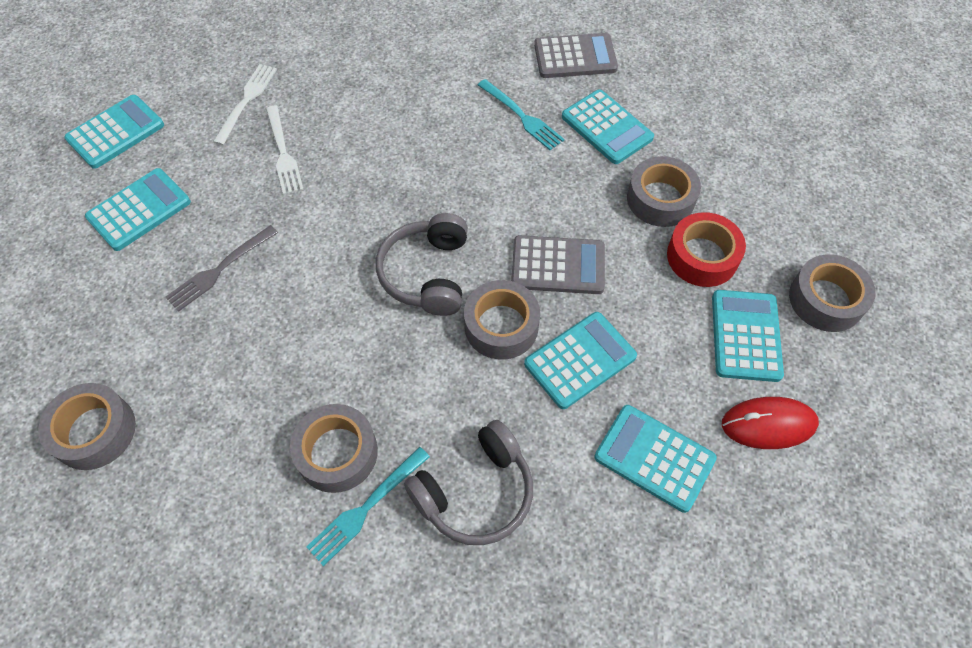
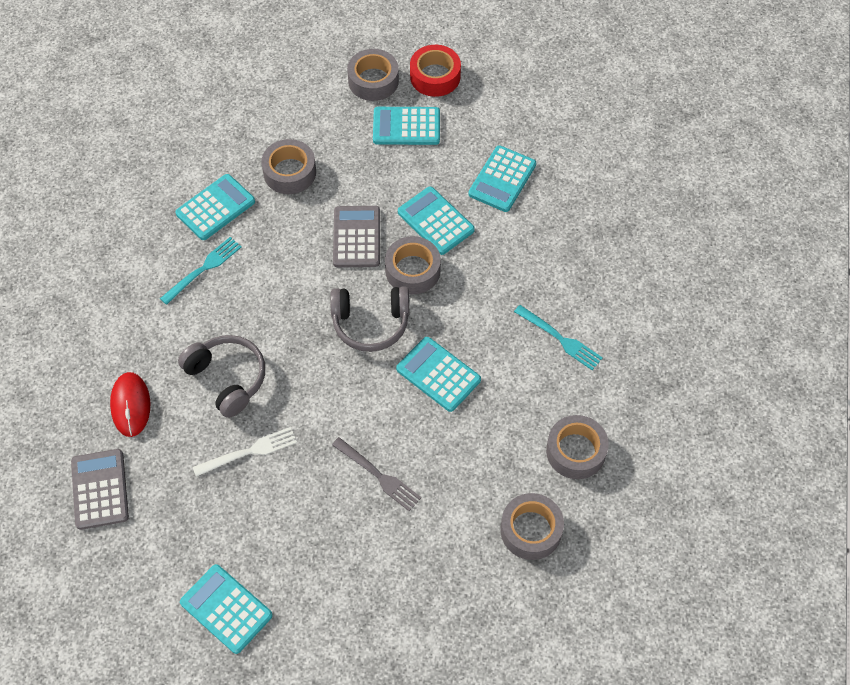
camera: 95 degrees left, 0 degrees up
(139, 210) = (319, 559): turquoise calculator -> turquoise calculator (438, 374)
(246, 101) = (184, 497): white fork -> none
(337, 453) = (524, 362): grey tape -> grey tape (576, 451)
(475, 492) = (540, 277): grey headphones -> grey headphones (227, 378)
(575, 57) = (131, 232): grey calculator -> grey calculator (100, 489)
(702, 256) = (342, 148): red tape -> red tape (435, 76)
(768, 424) = (471, 119): red mouse -> red mouse (131, 405)

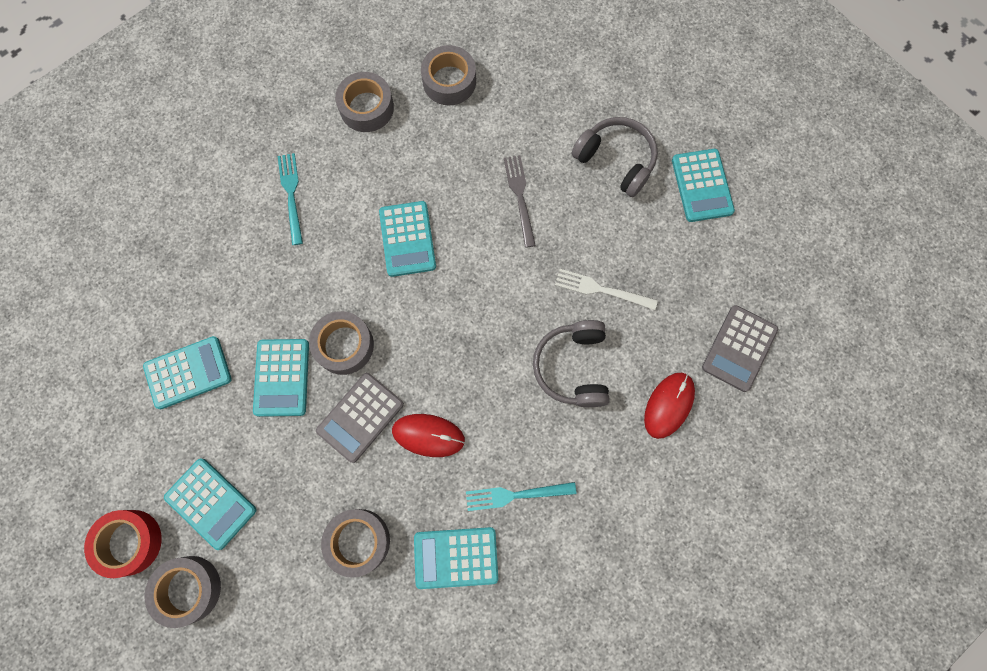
camera: 140 degrees left, 15 degrees up
(298, 260) = (428, 435): none -> red mouse
(370, 323) = (420, 324): grey headphones -> grey headphones (616, 160)

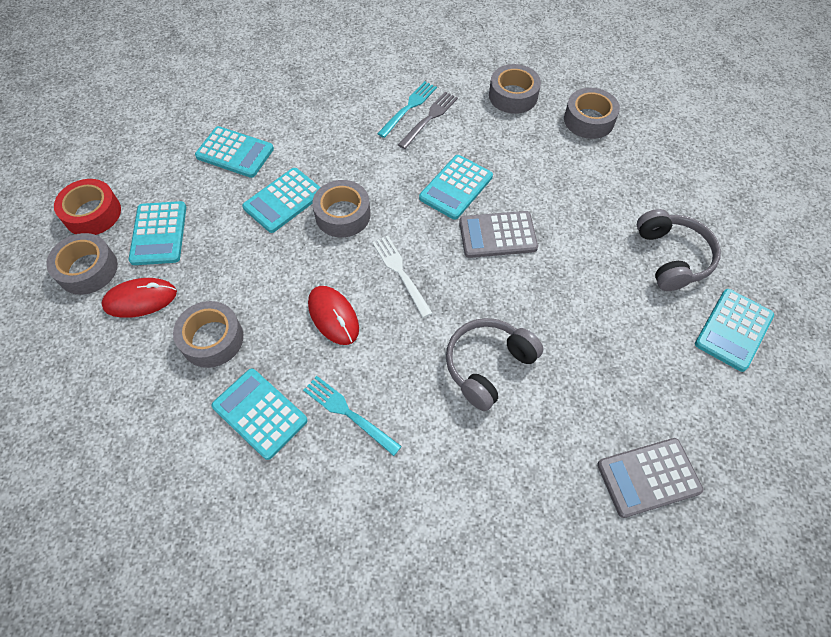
camera: 45 degrees right, 15 degrees down
(360, 417) = (303, 265): grey calculator -> grey calculator (497, 235)
(519, 197) = (567, 223): grey fork -> grey fork (429, 118)
(601, 290) = (567, 332): white fork -> white fork (400, 272)
(668, 405) = (539, 463): red mouse -> red mouse (140, 299)

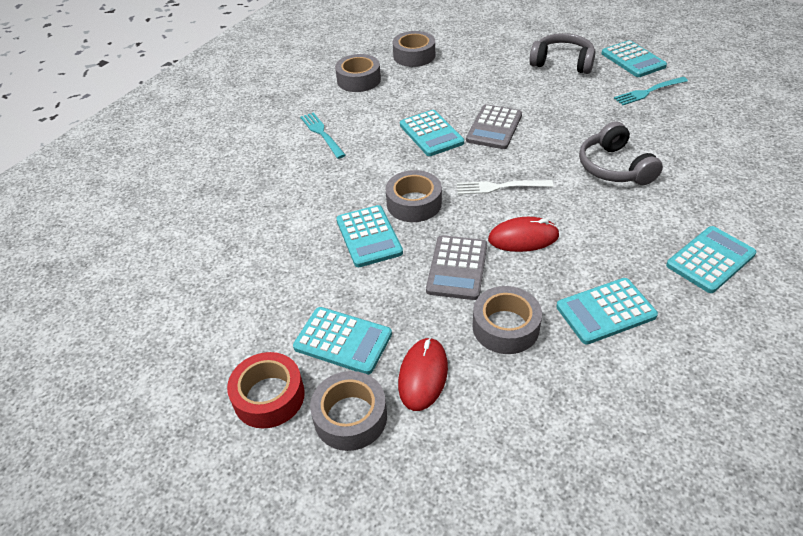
camera: 60 degrees left, 15 degrees down
(235, 153) = (278, 256): turquoise calculator -> turquoise calculator (710, 260)
(348, 413) = (627, 254): turquoise fork -> turquoise fork (648, 92)
(429, 118) = (344, 126): grey fork -> none
(648, 477) = (732, 126): grey calculator -> grey calculator (457, 268)

